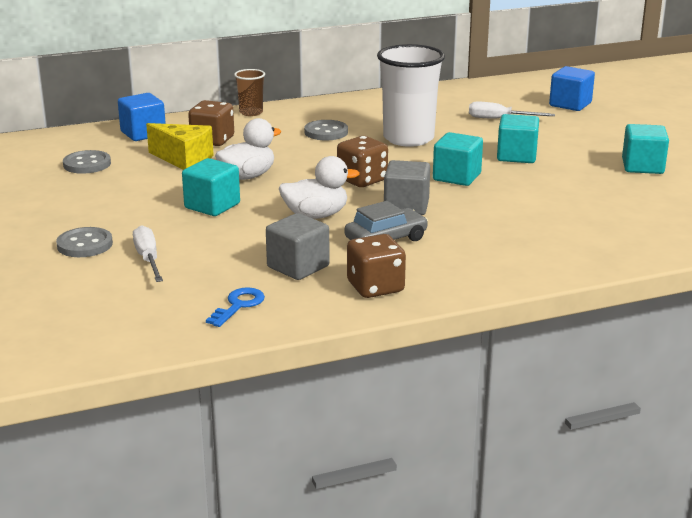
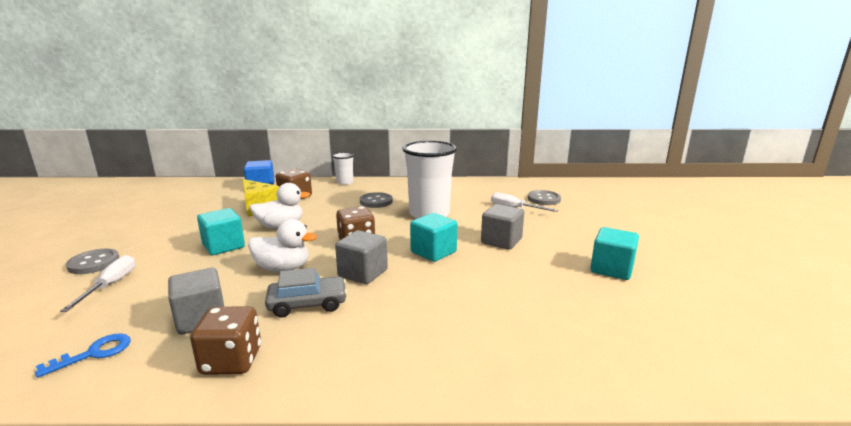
camera: 20 degrees right, 5 degrees down
(87, 164) = (197, 202): grey button -> grey button (544, 199)
(251, 112) = (345, 182): brown cup -> white cup
(516, 156) = (501, 241): turquoise cube -> grey cube
(570, 104) = (582, 204): blue cube -> none

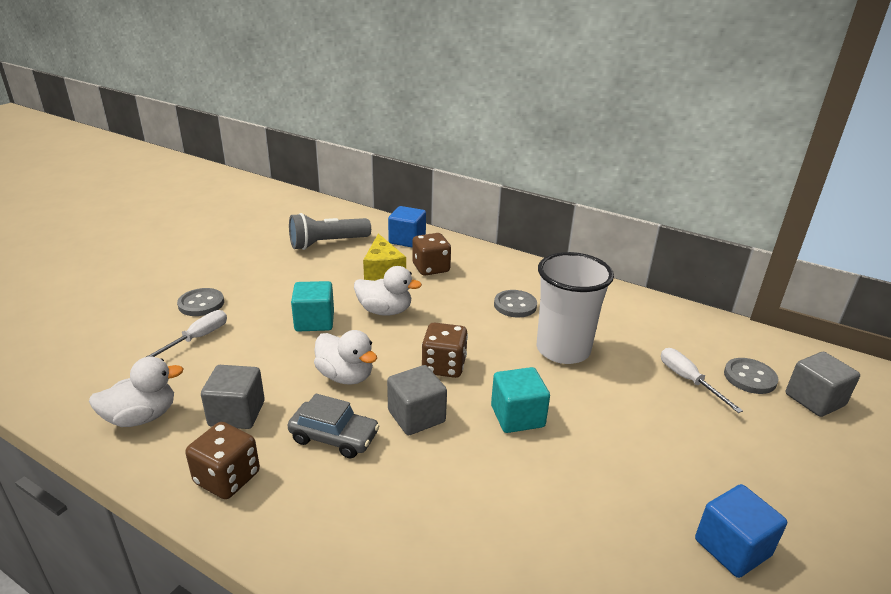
camera: 30 degrees right, 10 degrees up
(94, 353) = (142, 417): blue key -> white duck
(192, 202) = (327, 243): none -> grey flashlight
(345, 182) = (503, 259): white cup -> none
(501, 241) = (618, 432): grey cube -> grey cube (814, 400)
(611, 269) = (732, 548): turquoise cube -> blue cube

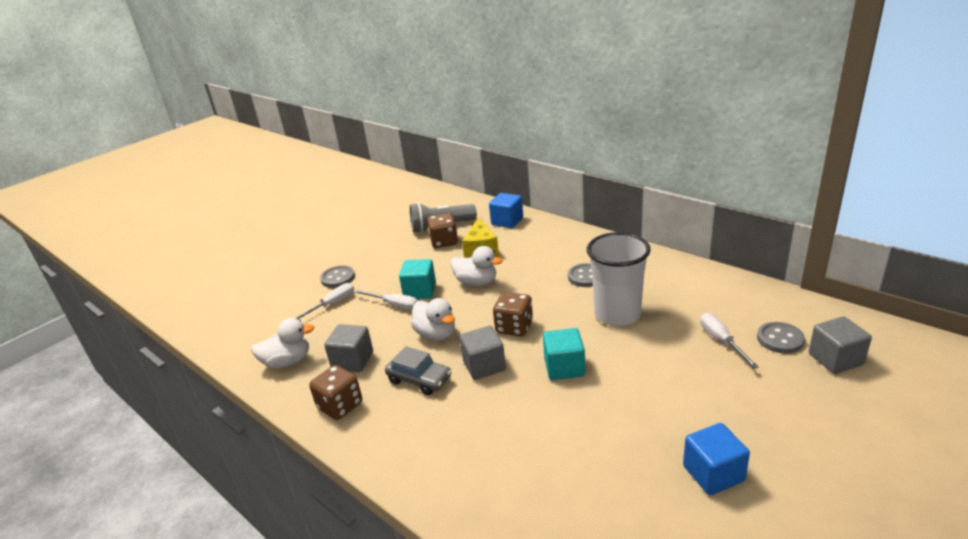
camera: 15 degrees right, 0 degrees up
(283, 339) = (394, 305): none -> white screwdriver
(431, 268) = (522, 245): brown dice -> brown dice (444, 242)

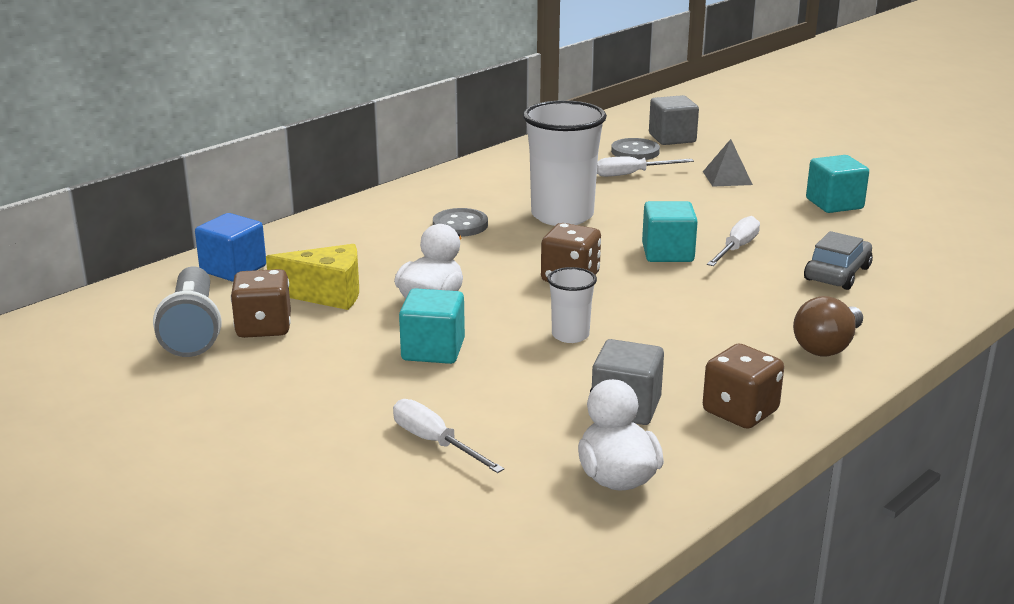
camera: 90 degrees left, 5 degrees down
(338, 278) = (329, 443): grey button -> none
(394, 305) = (468, 374): white screwdriver -> white screwdriver (736, 248)
(419, 379) = (682, 348): grey car -> grey car (837, 274)
(419, 451) = (827, 347): none -> brown light bulb
(436, 334) = (570, 335): white duck -> white cup
(484, 366) = (656, 301): grey cube -> none
(713, 473) = (834, 204): blue cube -> turquoise cube
(745, 397) = (727, 178): none -> grey pyramid

